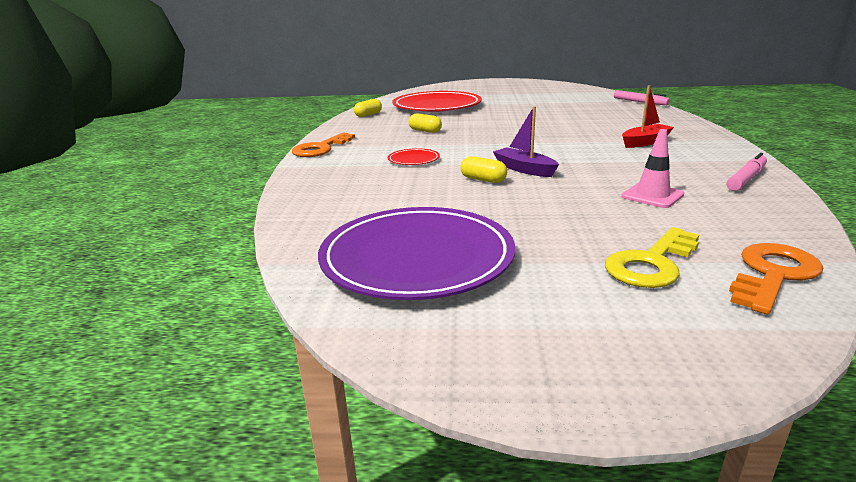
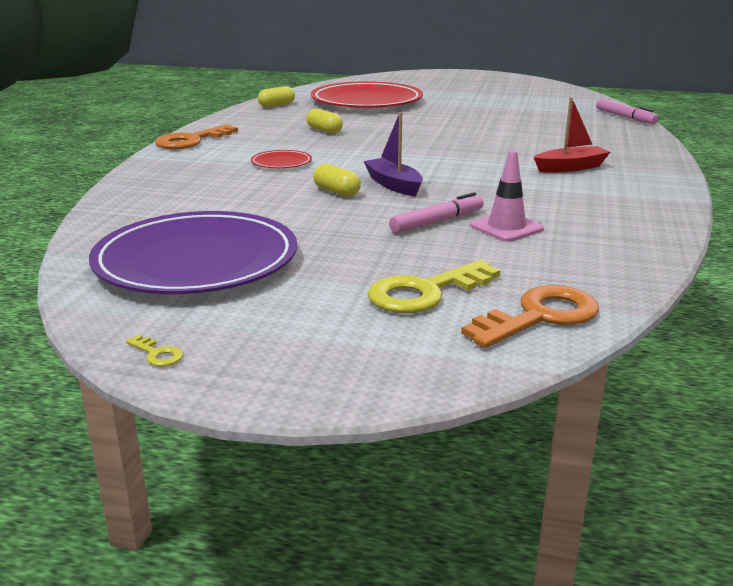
camera: 10 degrees right, 0 degrees up
(465, 369) = (157, 354): none -> yellow key
(746, 179) = (639, 221): pink marker -> pink marker (437, 222)

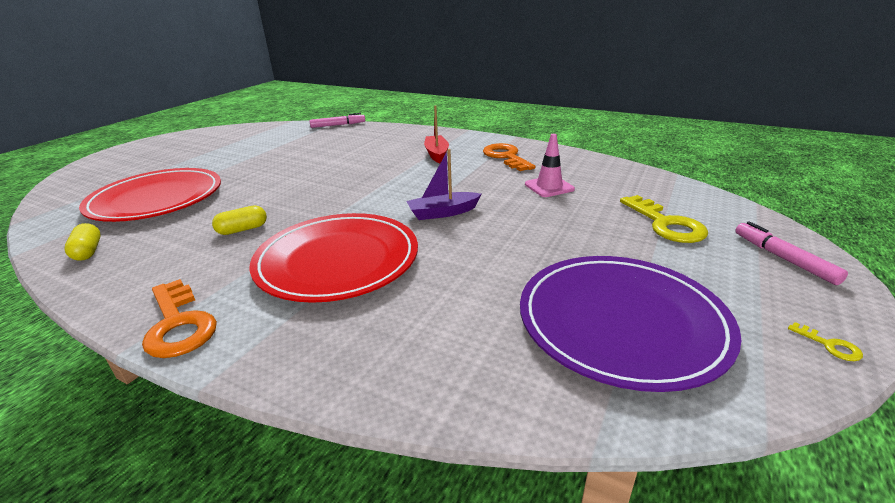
camera: 75 degrees left, 5 degrees up
(157, 354) = (829, 345): yellow key -> yellow key turned 90 degrees clockwise
(281, 162) = (337, 261): red plate -> red plate, size x2.40
(336, 192) = (449, 238): yellow capsule -> none
(437, 222) = (534, 206): pink marker -> pink marker (783, 258)
(539, 316) = (690, 197): orange key -> orange key (506, 157)

